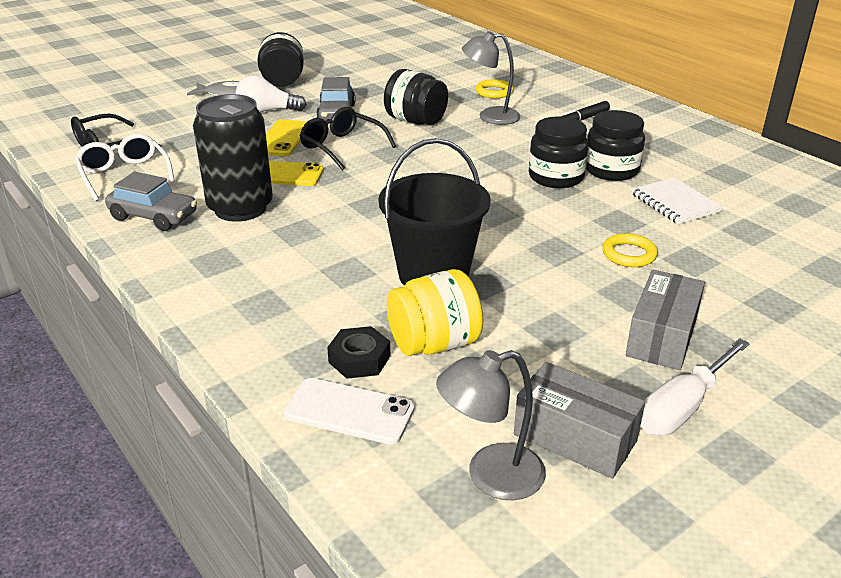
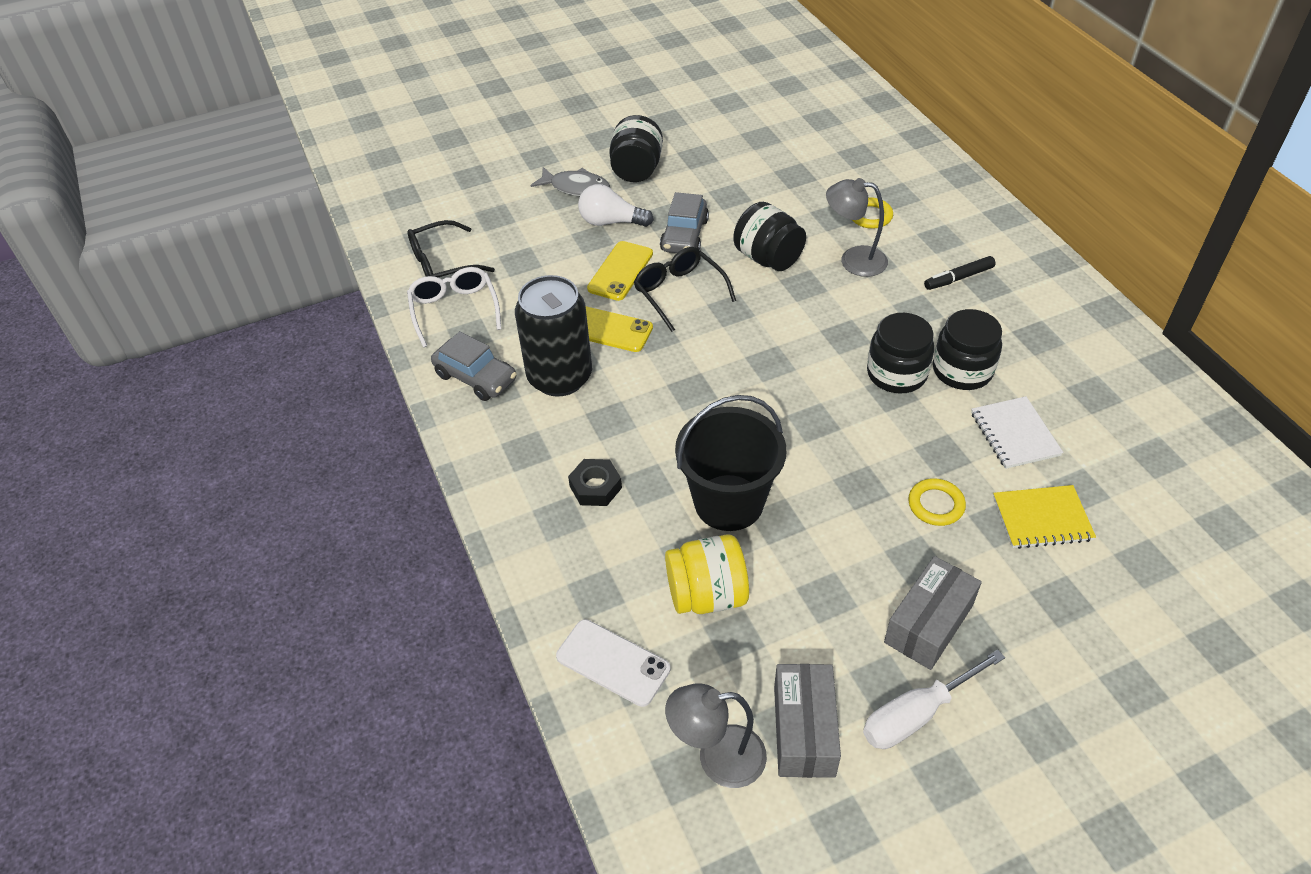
camera: 15 degrees right, 15 degrees up
(359, 359) = (634, 602): black nut -> black nut (595, 487)
(575, 437) = (804, 730): grey box -> grey box turned 45 degrees clockwise
(727, 252) = (1042, 518): none -> yellow notebook

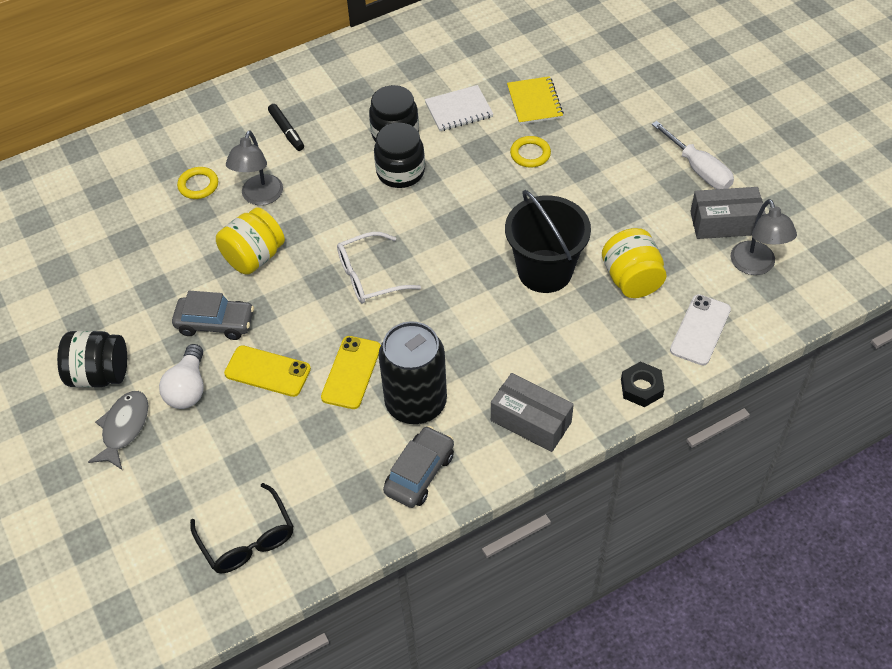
camera: 95 degrees left, 5 degrees up
(454, 310) = (323, 512): white glasses -> white glasses (369, 276)
(595, 487) = (541, 359): black nut -> black nut (641, 388)
(679, 292) = (300, 321): black glasses -> none
(768, 258) = (254, 257): black jar -> yellow jar
(929, 624) = (630, 161): grey box -> grey box (531, 421)

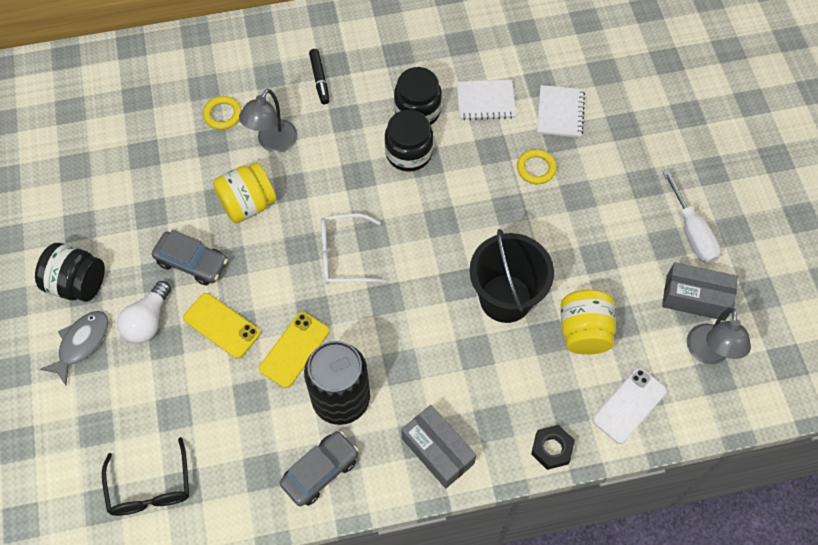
camera: 15 degrees right, 10 degrees up
(534, 102) = (560, 112): yellow notebook -> white notebook

